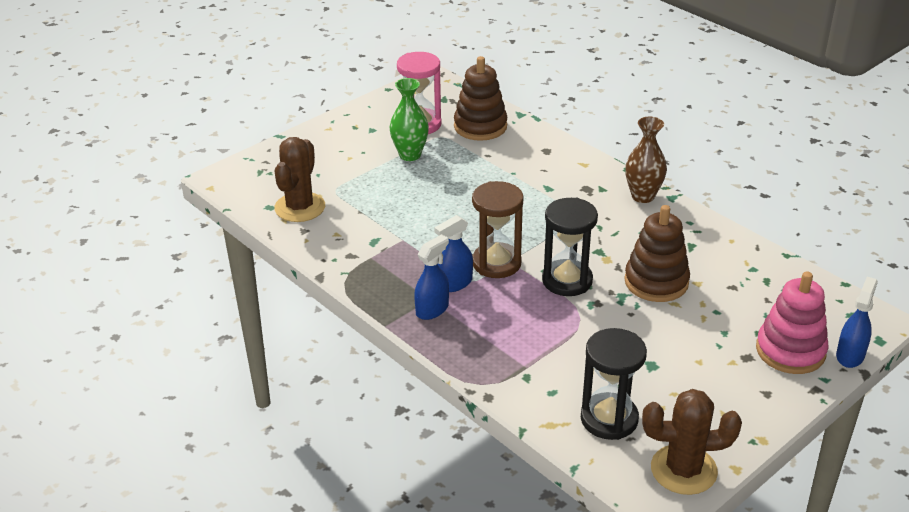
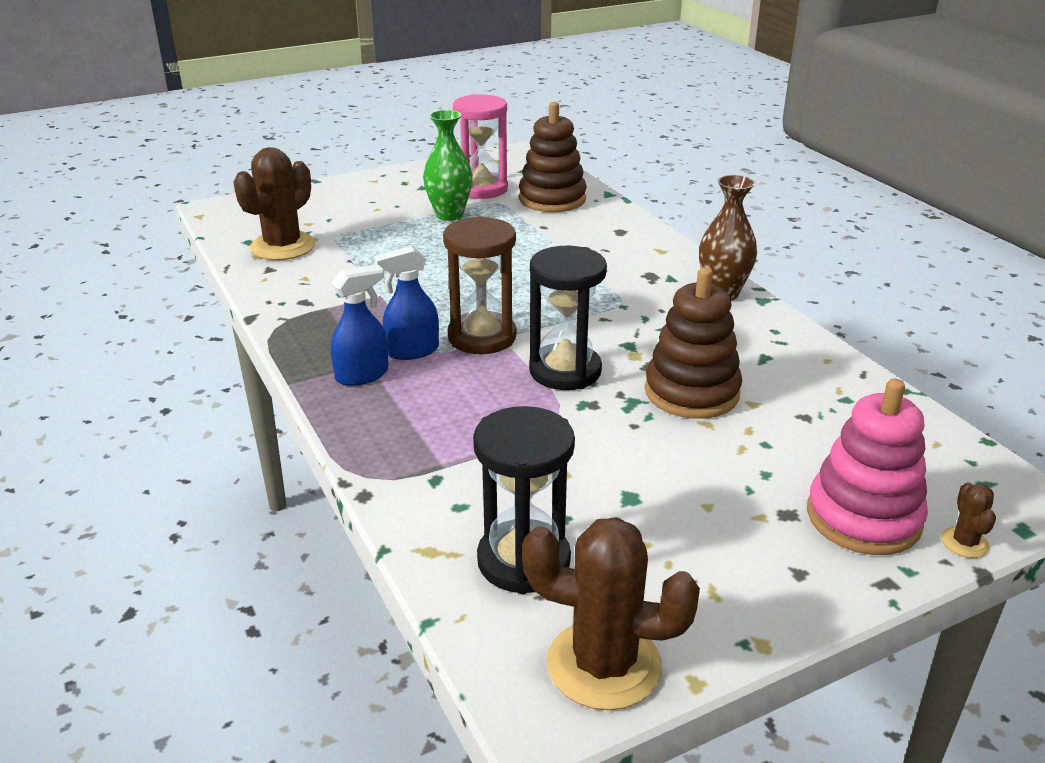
camera: 15 degrees right, 5 degrees down
(850, 355) = (964, 543): blue spray bottle -> brown cactus

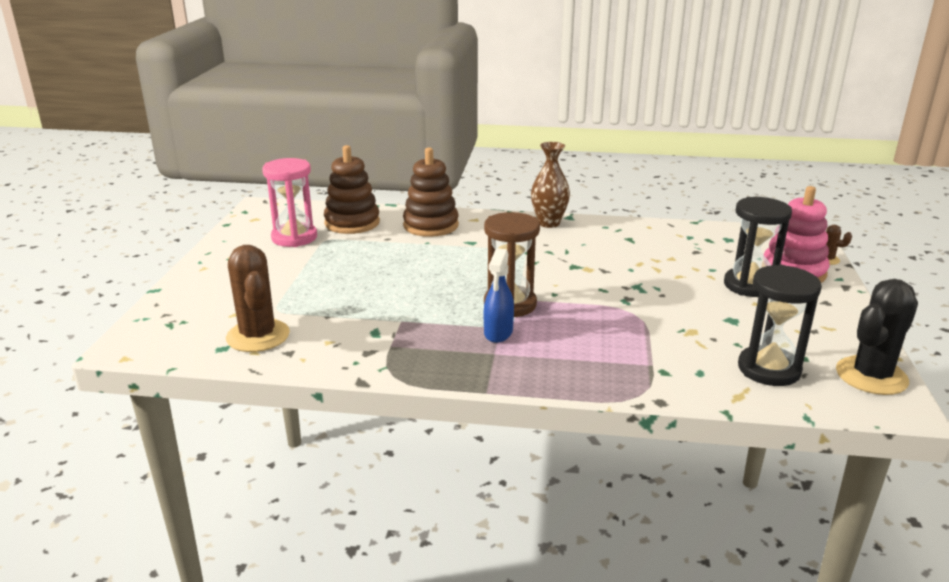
camera: 55 degrees left, 5 degrees down
(362, 375) = (509, 360): blue spray bottle -> none
(449, 215) = (316, 260): green vase -> none
(565, 371) = (583, 293): black hourglass -> black hourglass (749, 285)
(603, 665) = (871, 376): brown cactus -> black cactus
(691, 392) = (645, 268): brown stacking toy -> brown stacking toy (431, 225)

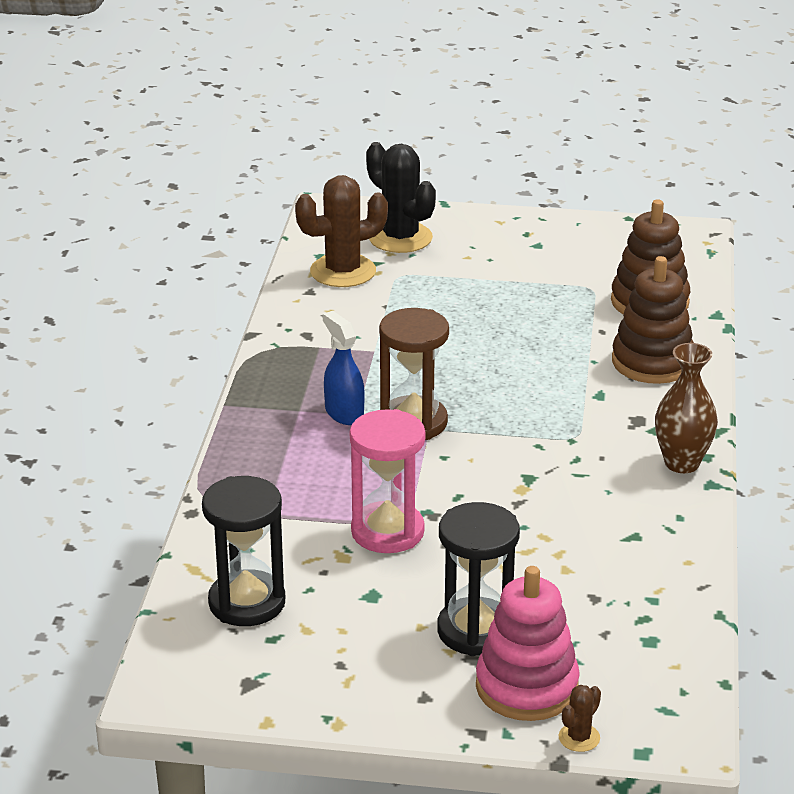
camera: 90 degrees right, 5 degrees up
(294, 237) = (593, 266): pink hourglass -> pink hourglass (387, 532)
(498, 333) = (344, 413): blue spray bottle -> blue spray bottle turned 45 degrees clockwise
(871, 376) = (223, 685): black cactus -> black cactus (400, 238)

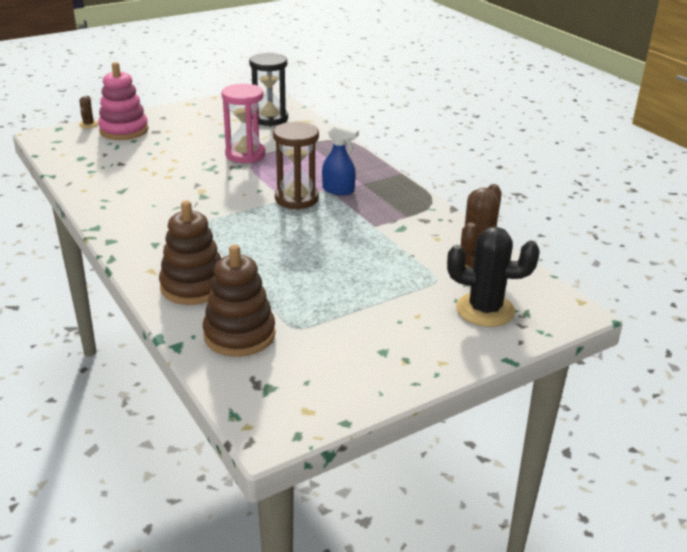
camera: 140 degrees right, 0 degrees up
(476, 631) = (163, 138): black hourglass -> none
(682, 463) = (122, 232): brown vase -> none

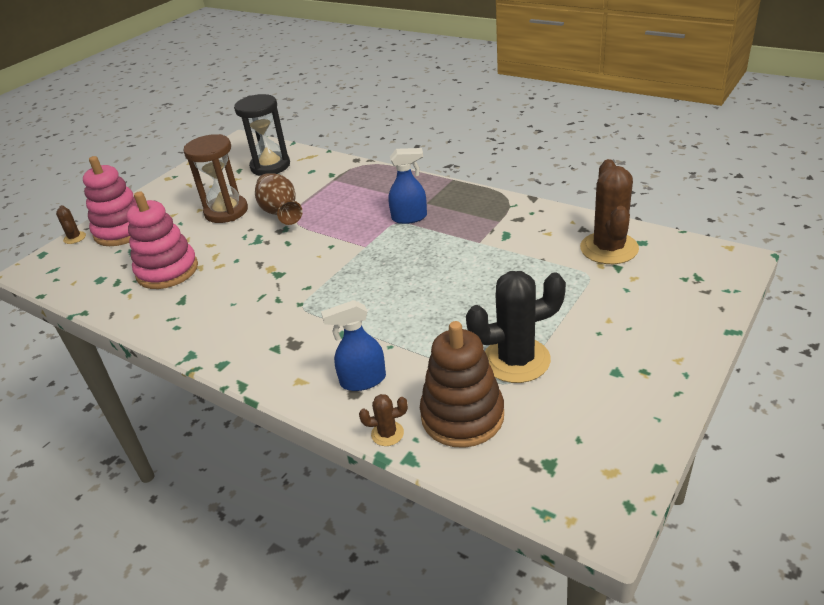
camera: 20 degrees left, 5 degrees up
(130, 168) = (167, 271): none -> pink stacking toy
(177, 325) = (387, 434): none -> brown cactus
(193, 286) = (362, 380): brown stacking toy -> blue spray bottle
(245, 155) = (280, 213): pink hourglass -> brown vase
(296, 199) = (377, 241): brown hourglass -> brown hourglass (226, 211)
(485, 310) = (661, 289): black cactus -> black cactus (516, 360)

